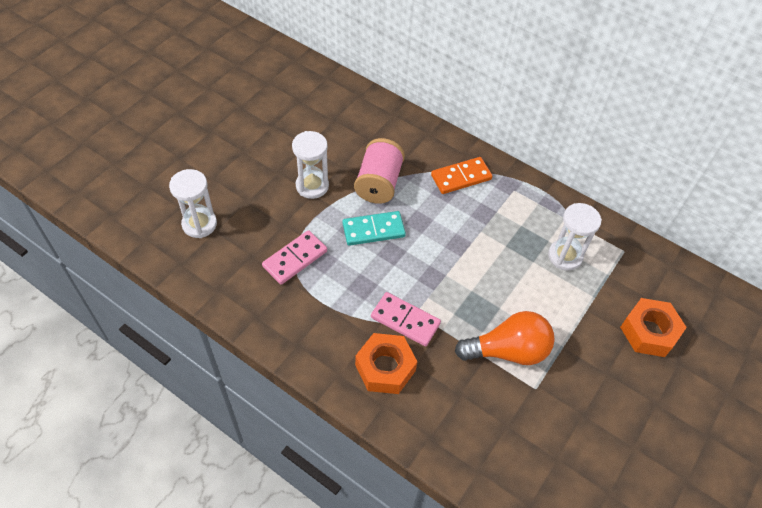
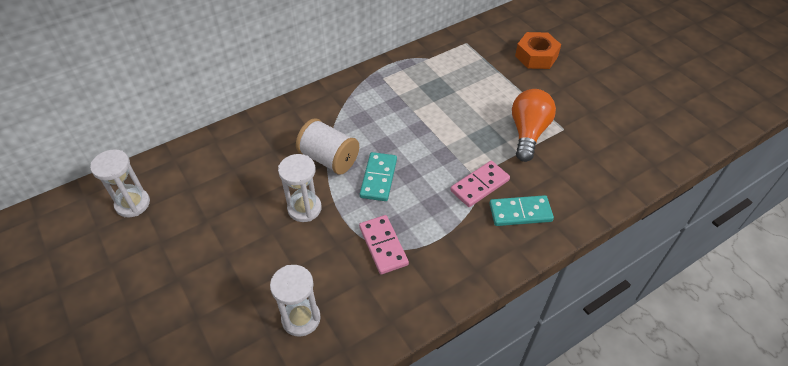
camera: 65 degrees left, 5 degrees down
(379, 183) = (329, 159): pink spool -> white spool
(385, 368) = (520, 212): orange nut -> turquoise domino
(461, 177) = (352, 104): orange domino -> none
(565, 256) = (457, 73): white hourglass -> white hourglass (133, 204)

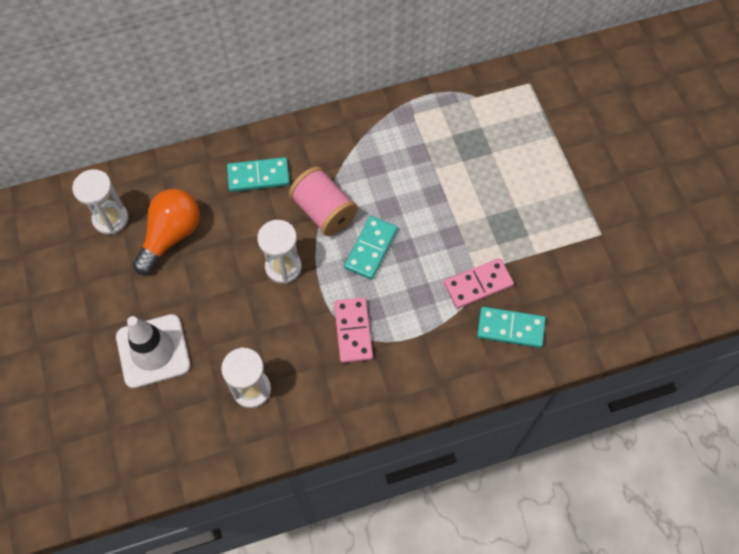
camera: 15 degrees right, 15 degrees up
(194, 307) = (153, 351): none -> white traffic cone
(264, 145) = (258, 176): none -> turquoise domino
(329, 159) = (324, 211): white spool -> pink spool
(528, 133) = (557, 229): orange light bulb -> orange light bulb (171, 235)
(536, 56) = (609, 123): orange nut -> none

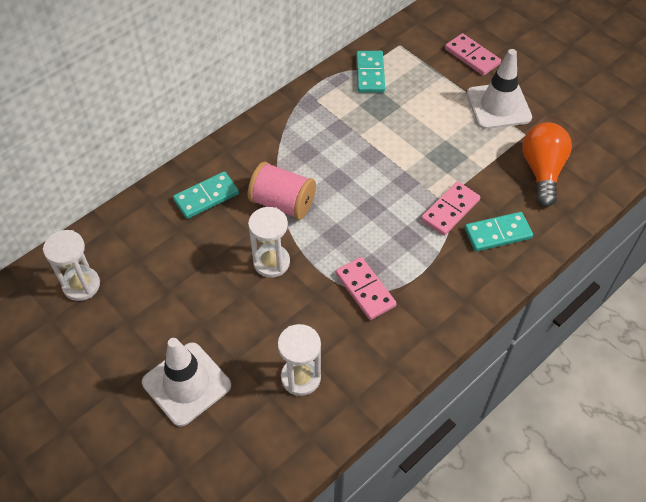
camera: 25 degrees left, 10 degrees down
(171, 235) = (150, 277): orange light bulb -> orange light bulb (542, 171)
(371, 249) = (342, 217): turquoise domino -> turquoise domino (370, 73)
(592, 191) = (498, 106): none -> white traffic cone
(597, 125) = (472, 56): none -> pink domino

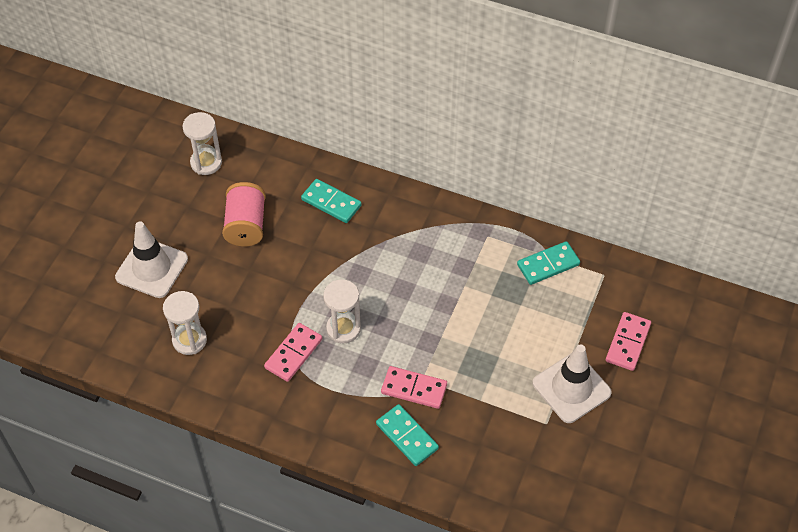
camera: 65 degrees right, 0 degrees up
(271, 262) = (288, 276): white hourglass -> white hourglass (343, 329)
(282, 203) = (353, 258): pink spool -> pink spool (246, 225)
(542, 171) = (505, 452): orange light bulb -> none

